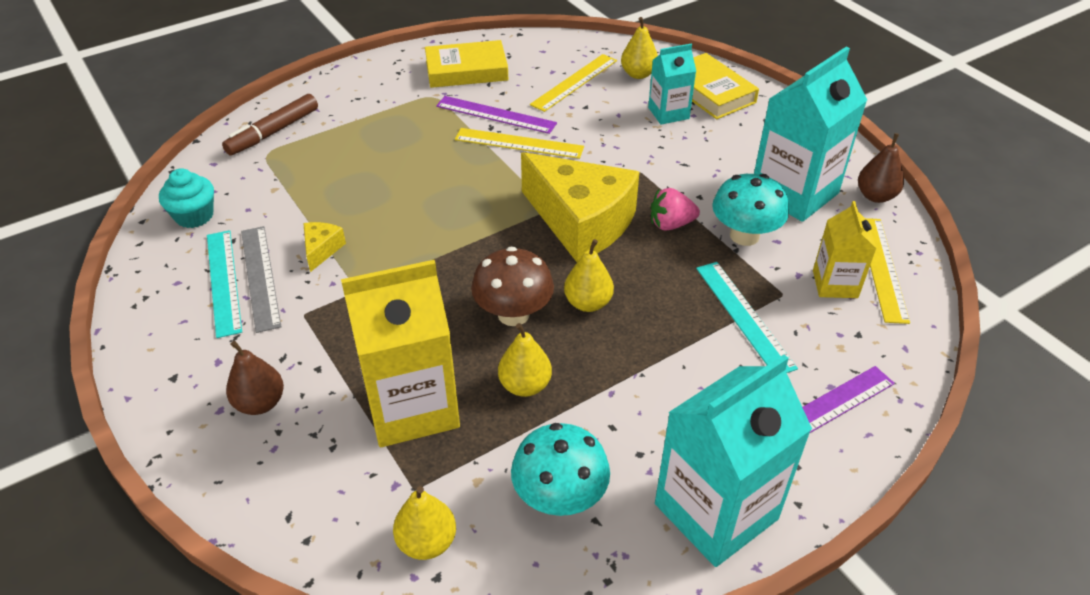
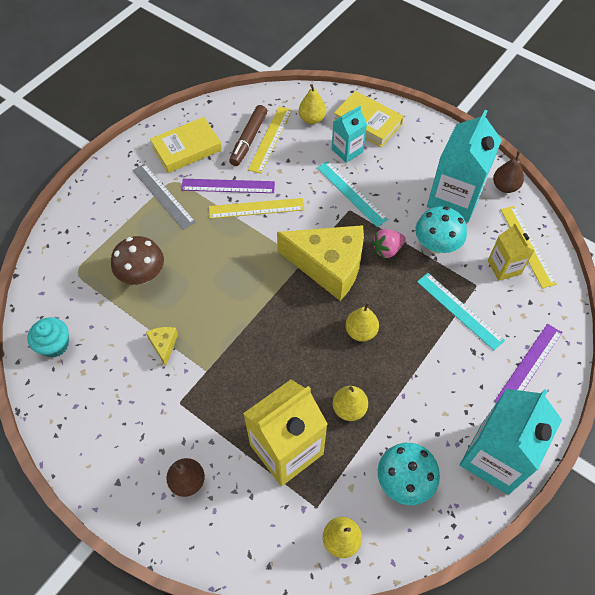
camera: 20 degrees left, 15 degrees up
(223, 281) = (108, 394): turquoise ruler -> turquoise ruler (351, 193)
(260, 277) = (132, 382): grey ruler -> grey ruler (163, 196)
(273, 132) = (71, 250): brown marker -> brown marker (248, 139)
(513, 314) = (317, 356): brown mushroom -> brown mushroom (142, 275)

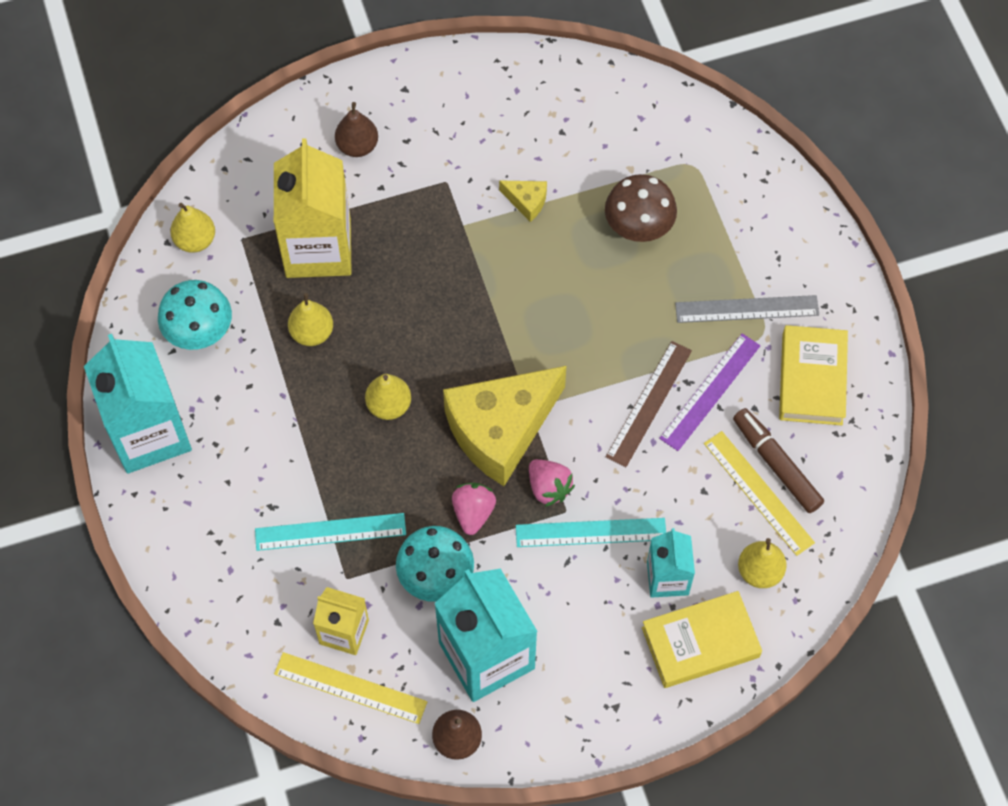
camera: 125 degrees right, 5 degrees up
(55, 345) = (606, 102): turquoise cupcake -> none
(256, 208) = (649, 403): yellow ruler -> brown ruler
(343, 224) = (549, 488): none -> pink strawberry
(528, 366) = (208, 551): purple ruler -> none

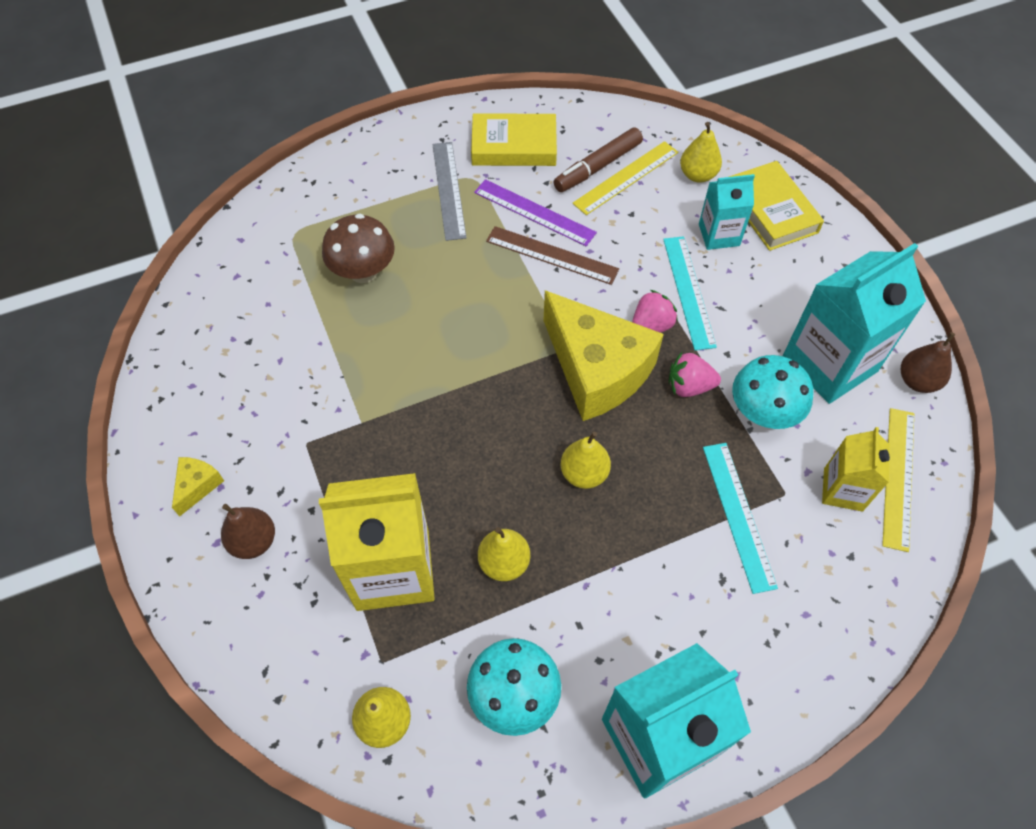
camera: 95 degrees left, 5 degrees down
(526, 201) = (333, 366): yellow cheese -> yellow cheese (197, 486)

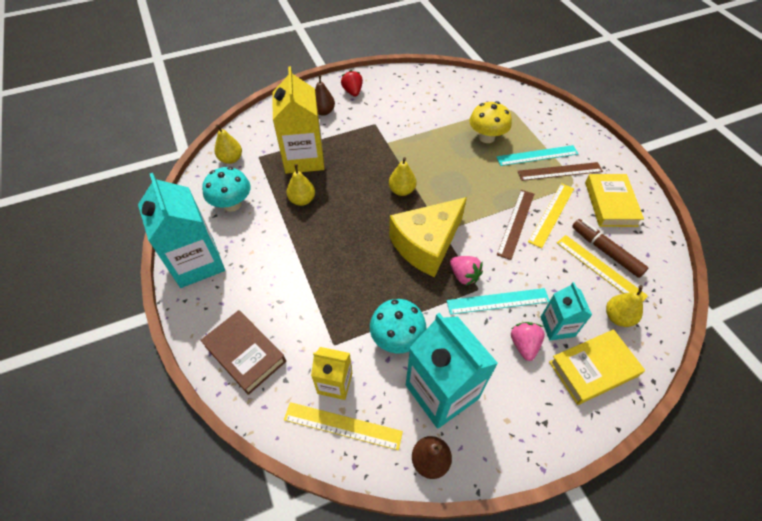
camera: 90 degrees right, 5 degrees down
(197, 486) = (353, 92): yellow cheese -> red strawberry
(363, 272) = (486, 137): brown mushroom -> yellow mushroom
(448, 190) = (559, 171): grey ruler -> brown ruler
(534, 212) = (551, 214): purple ruler -> yellow ruler
(584, 473) = (353, 236): yellow pear -> yellow pear (402, 190)
(689, 386) = (416, 295): pink strawberry -> pink strawberry (524, 345)
(738, 515) = (320, 314): turquoise ruler -> turquoise ruler (537, 155)
(821, 620) = (245, 353): none -> brown book

